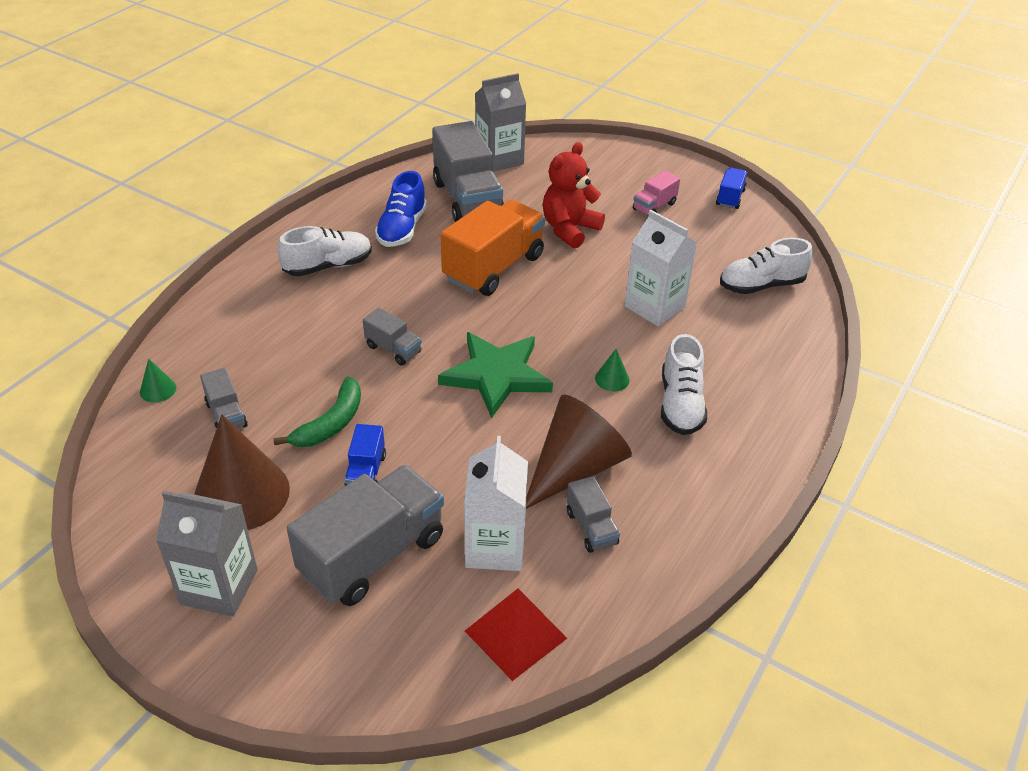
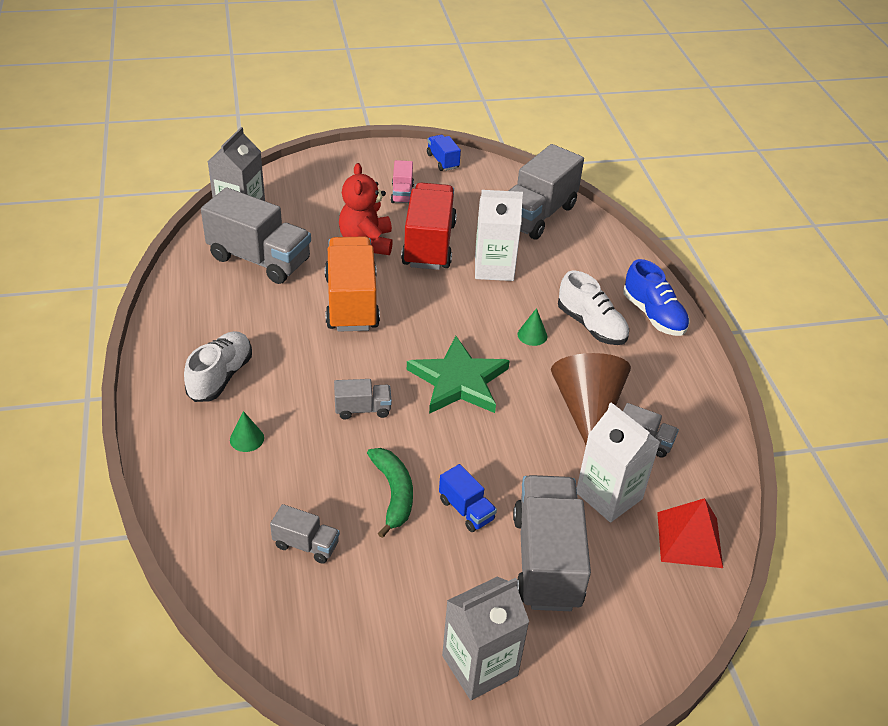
camera: 45 degrees left, 0 degrees up
(158, 389) = (219, 567): green cone -> green cone (247, 439)
(241, 494) = (402, 591): brown cone -> none
(402, 229) = (239, 312): blue shoe -> blue shoe (653, 315)
(621, 258) = (429, 244): none -> red truck
(761, 285) = (537, 215): white shoe -> grey truck

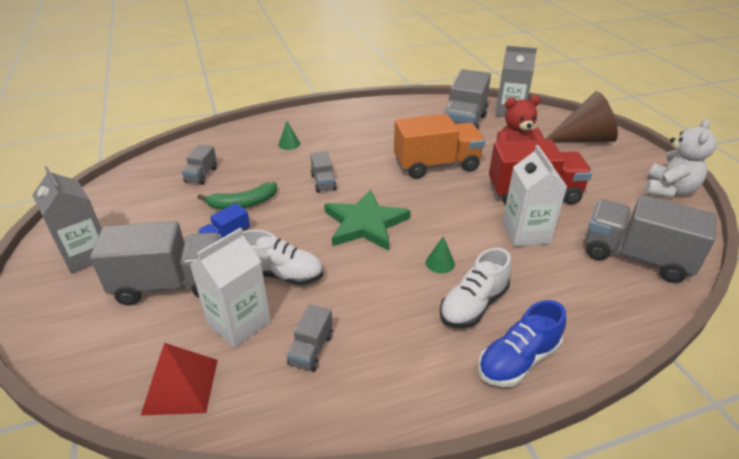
camera: 85 degrees right, 5 degrees down
(220, 377) = (341, 128): white shoe -> white shoe (281, 274)
(402, 194) = (595, 173): pink truck -> none
(442, 161) = (669, 190): blue truck -> white teddy bear
(587, 410) = (347, 304): brown cone -> brown cone (583, 139)

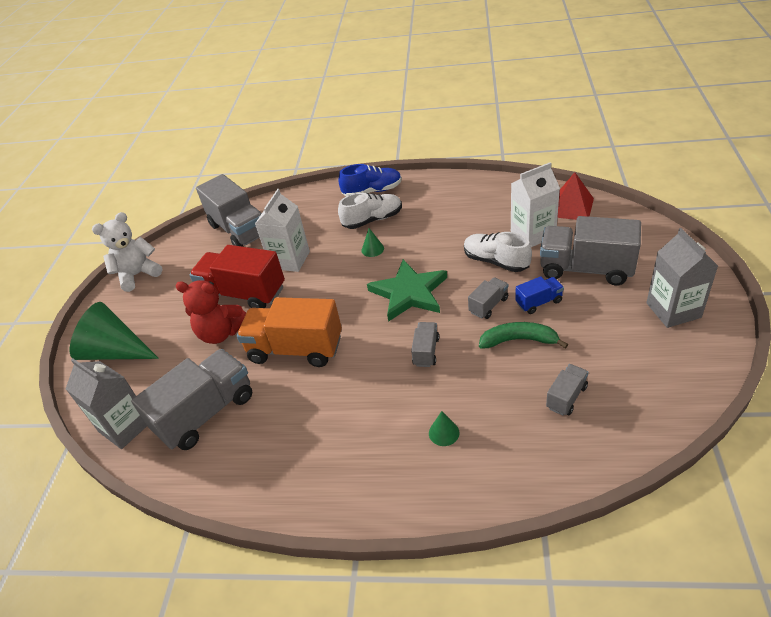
camera: 150 degrees left, 5 degrees up
(311, 349) = (488, 213): grey truck -> grey truck (488, 305)
(583, 139) = (115, 352): brown cone -> green cone

